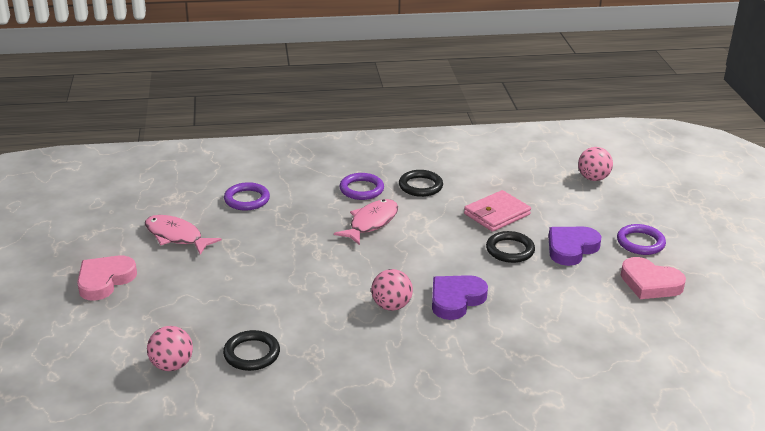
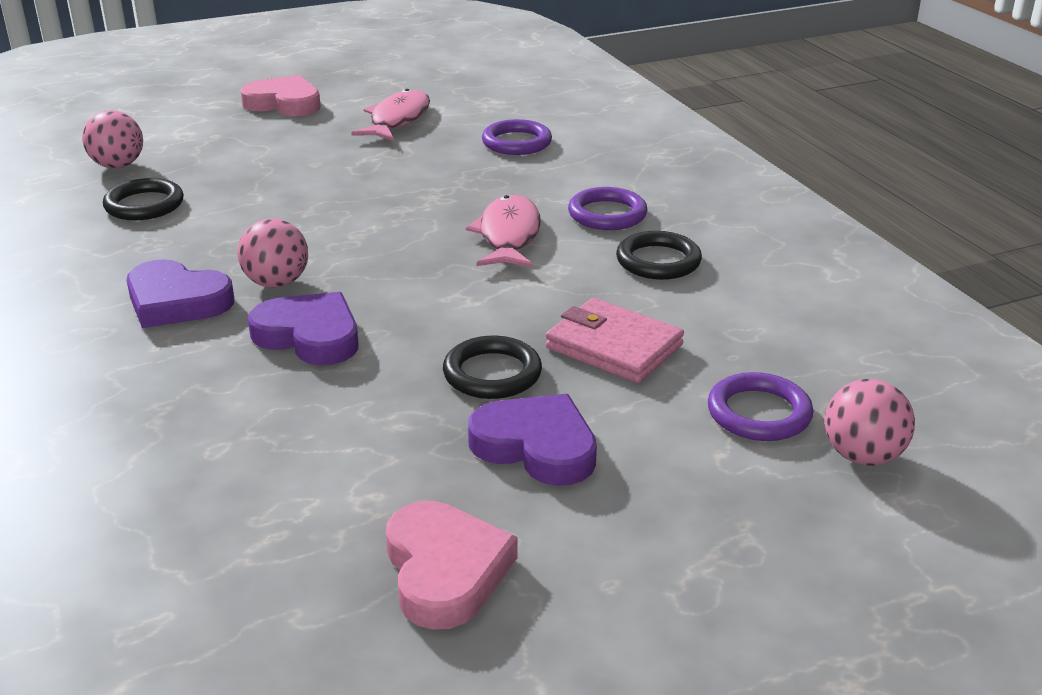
camera: 75 degrees right, 0 degrees up
(371, 223) = (509, 236): pink fish -> pink fish turned 105 degrees counterclockwise
(398, 344) = (176, 301): none -> purple heart
(640, 242) = (615, 547): purple ring -> purple ring (759, 413)
(650, 283) = (445, 570): pink heart -> pink heart turned 150 degrees clockwise

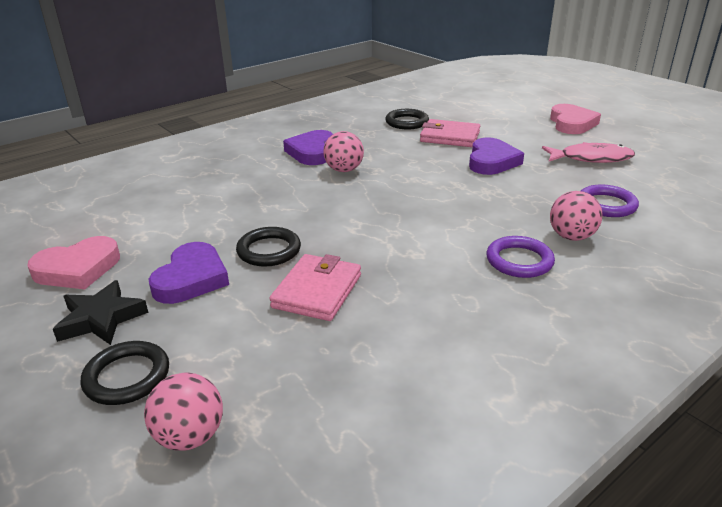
camera: 75 degrees right, 0 degrees up
(118, 165) = (445, 107): pink ball -> pink ball (571, 237)
(240, 185) = (450, 137): none -> pink wallet
(309, 336) = (292, 190): purple heart -> purple heart (491, 161)
(509, 236) = (451, 226): pink fish -> none
(610, 535) = (101, 318): none -> black star
(658, 261) = (457, 295): black ring -> black ring (127, 377)
(759, 413) = (244, 371): purple ring -> none

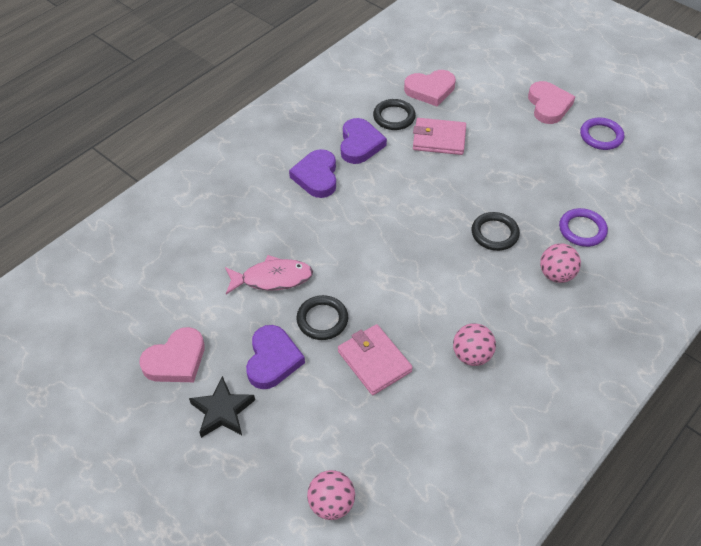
camera: 10 degrees left, 20 degrees up
(127, 377) = (268, 462): black ring -> black ring (494, 233)
(317, 291) = (374, 361): pink wallet -> pink wallet turned 45 degrees counterclockwise
(344, 170) = (353, 202): pink ball -> pink ball (471, 355)
(448, 109) = (430, 90): none -> pink heart
(491, 161) = (482, 176): purple heart -> purple heart (360, 144)
(519, 261) = (519, 308): purple ring -> purple ring (601, 136)
(591, 158) = (568, 163): pink fish -> pink fish (272, 278)

